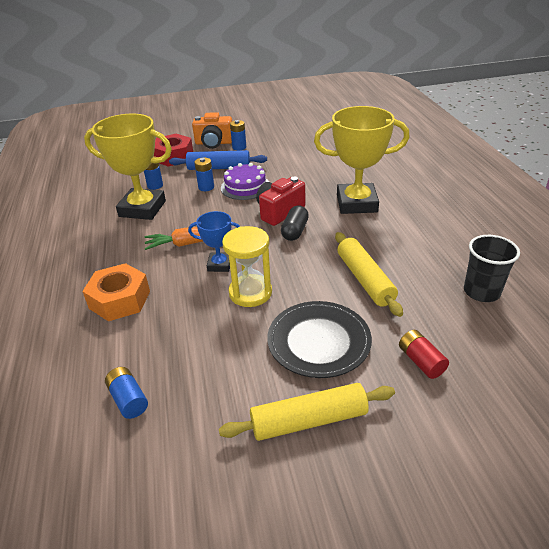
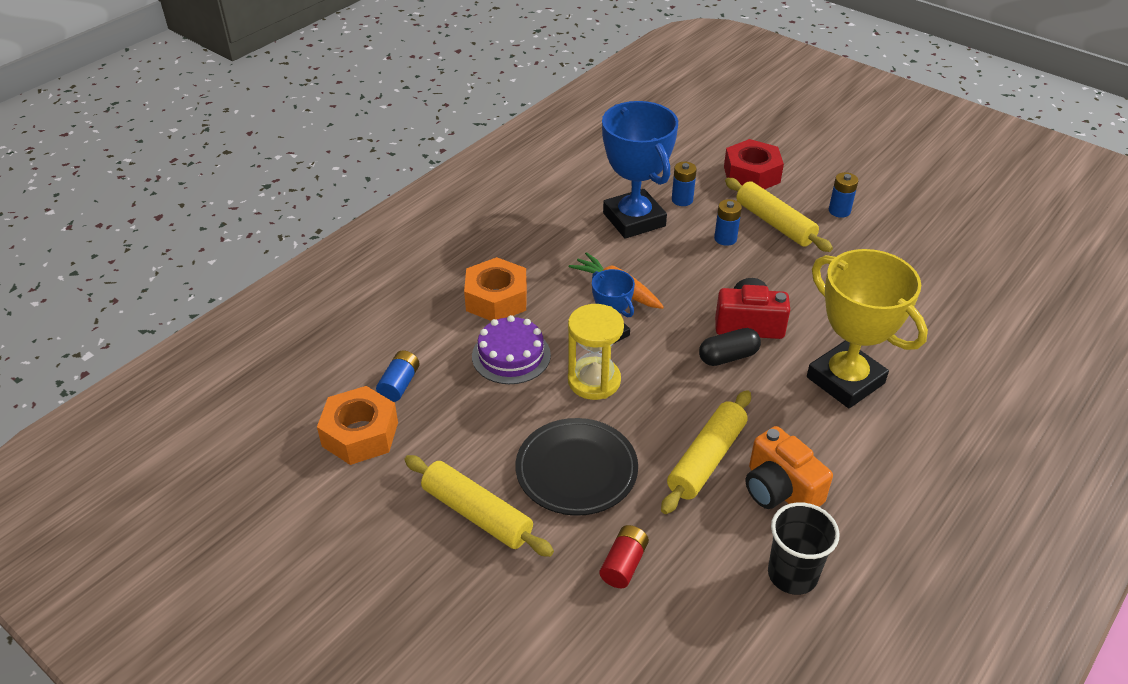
camera: 50 degrees right, 5 degrees up
(142, 209) = (634, 219): yellow trophy -> blue trophy
(149, 457) = (360, 434): none -> orange nut
(214, 143) = (820, 185): orange camera -> orange camera (780, 489)
(219, 168) = (774, 223): blue rolling pin -> yellow rolling pin
(245, 187) = (764, 268): purple cake -> purple cake (511, 355)

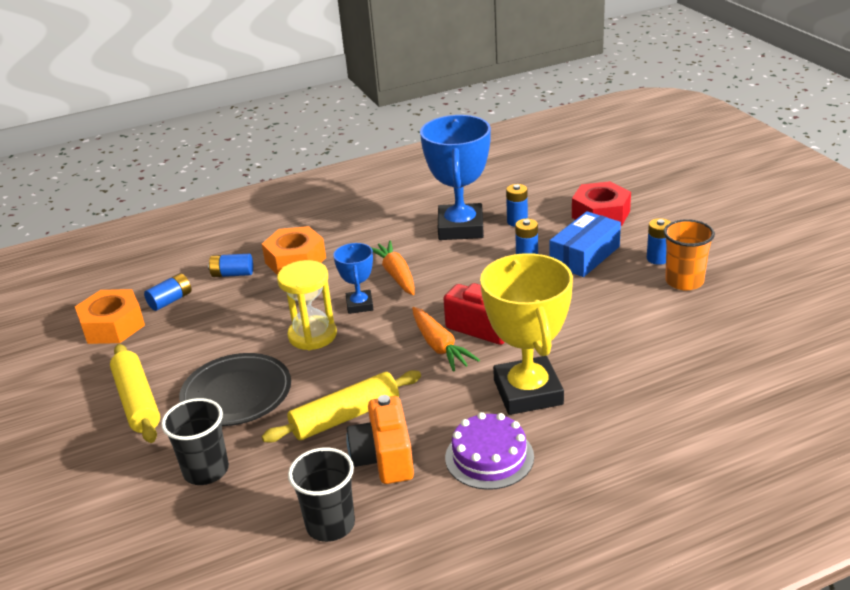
camera: 30 degrees right, 10 degrees down
(441, 333) = (232, 274): none -> blue battery
(511, 355) = (267, 302): purple cake -> purple cake (489, 457)
(624, 564) = (206, 470): red battery -> black cup
(728, 357) = (440, 347): black capsule -> orange carrot
(774, 223) = (584, 256): yellow rolling pin -> blue box
(879, 229) = (684, 281): none -> orange cup

